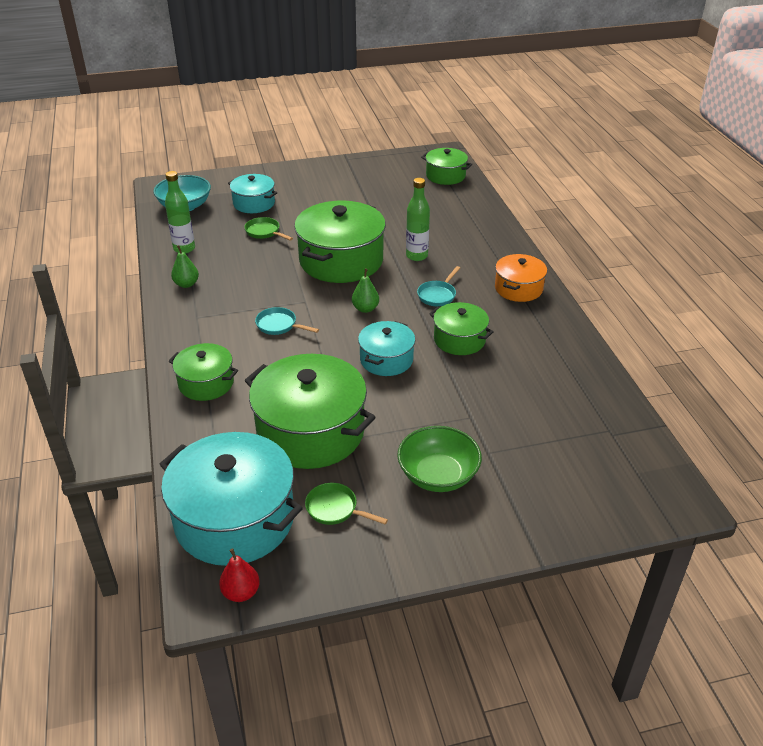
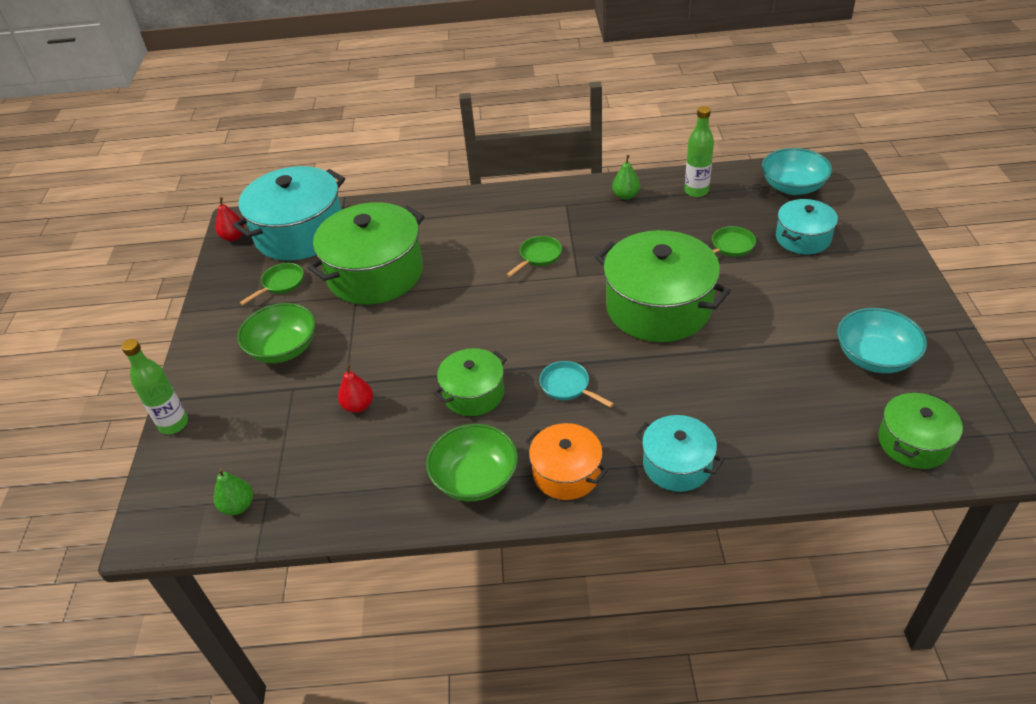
camera: 105 degrees right, 5 degrees up
(206, 383) = (464, 214): green pot -> none
(279, 325) = (538, 256): turquoise pan -> green pan
(365, 309) = (553, 321): green pear -> green pear (238, 506)
(378, 183) = (874, 357): none -> turquoise bowl
(386, 359) = (458, 330): turquoise pot -> turquoise pot (677, 464)
(416, 256) = (662, 377): green bottle -> green bottle (174, 424)
(494, 403) = (358, 406): none -> red pear
(541, 327) = (475, 478): none -> green bowl

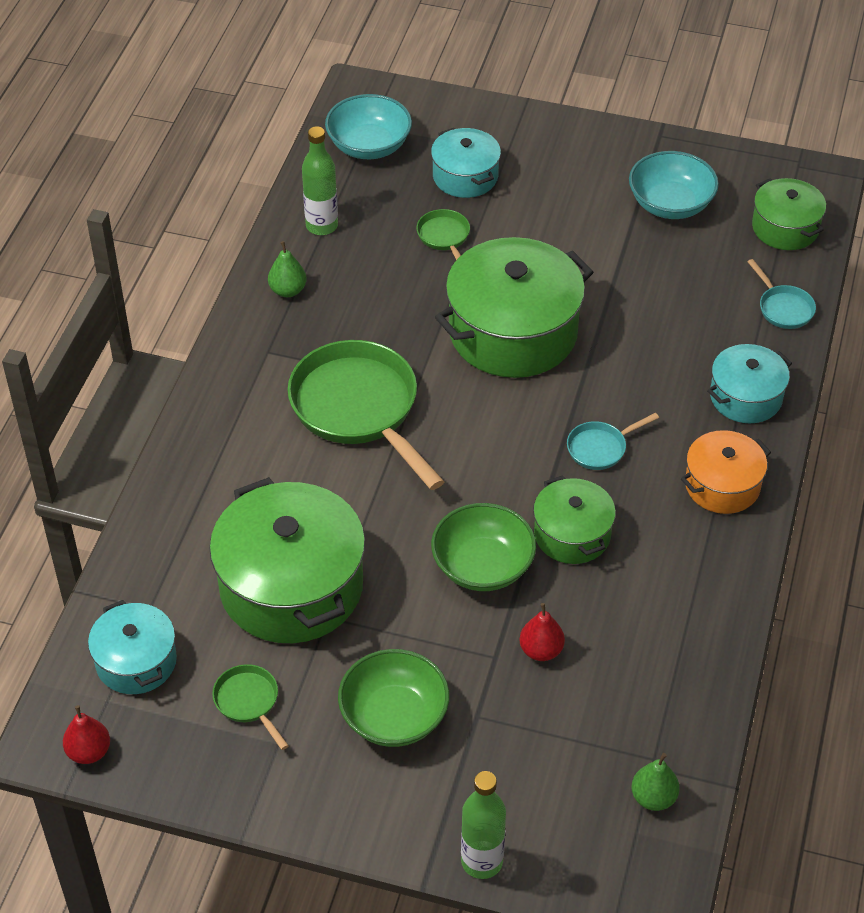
camera: 75 degrees left, 5 degrees up
(300, 233) = (136, 661): turquoise pot -> turquoise pot, size x0.55
(475, 478) = (700, 563): green bowl -> green bowl (482, 566)
(538, 256) = (359, 409): green pan -> green pan, size x2.22
(805, 466) = (783, 308): none -> turquoise pan

